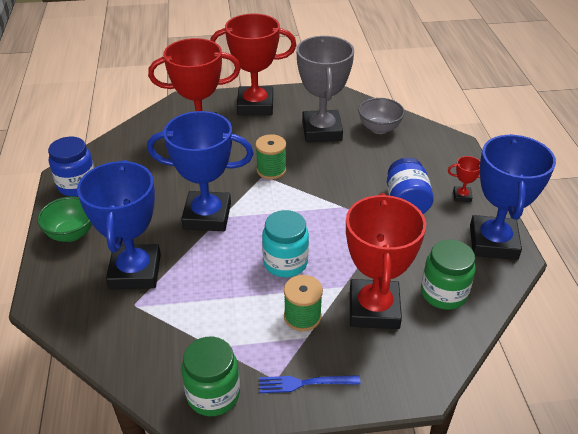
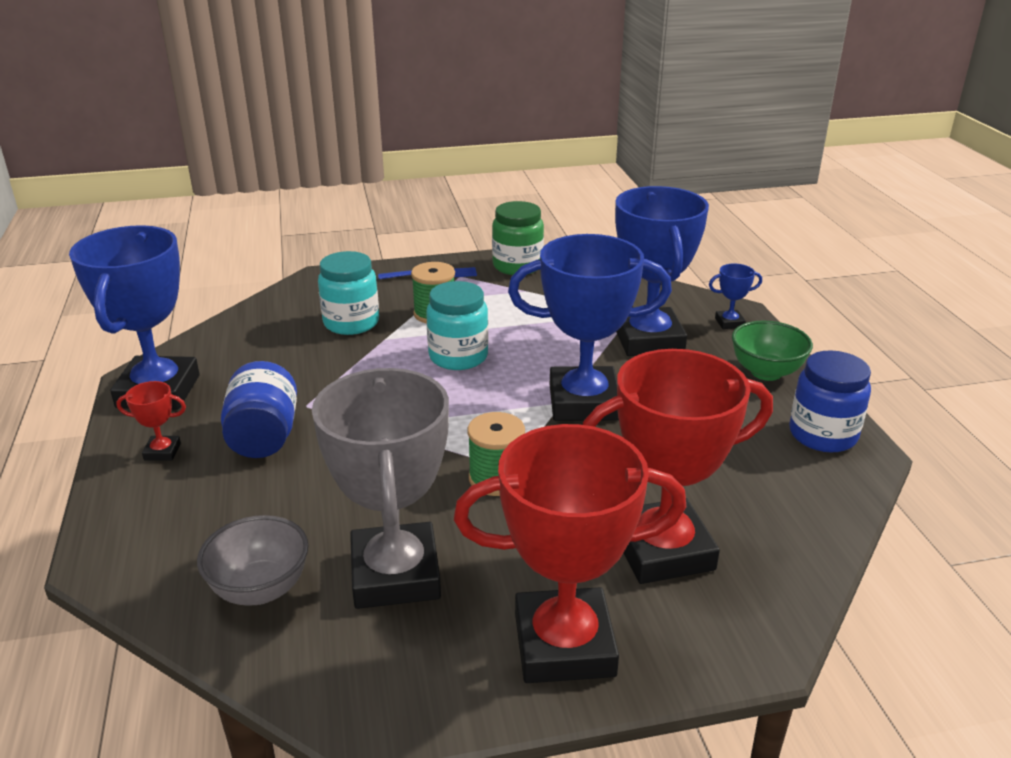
camera: 175 degrees right, 10 degrees down
(58, 288) = (729, 323): none -> blue trophy
(374, 309) = (351, 323): red trophy -> turquoise jar
(443, 293) = (261, 338): green jar -> none

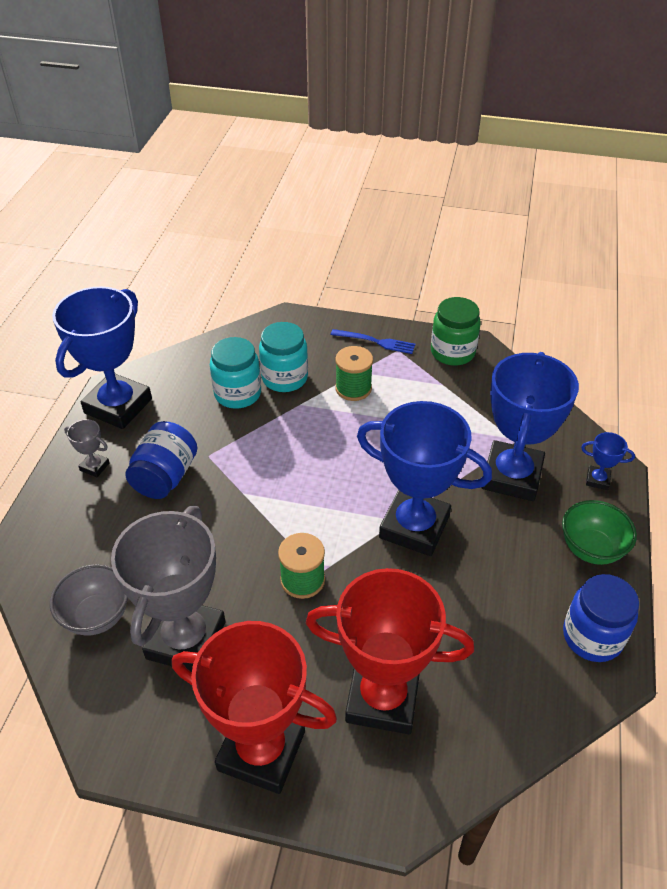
camera: 25 degrees right, 15 degrees up
(162, 452) = (94, 467): red trophy -> grey trophy
(458, 356) = (345, 442): turquoise jar -> turquoise jar (237, 394)

